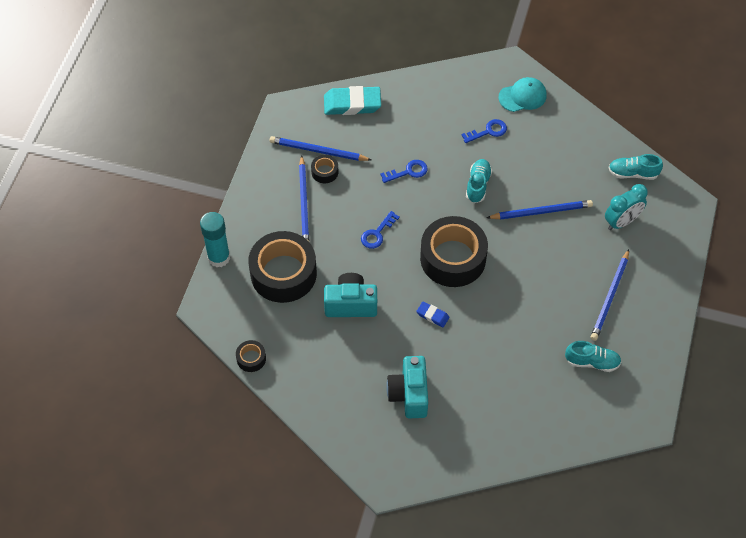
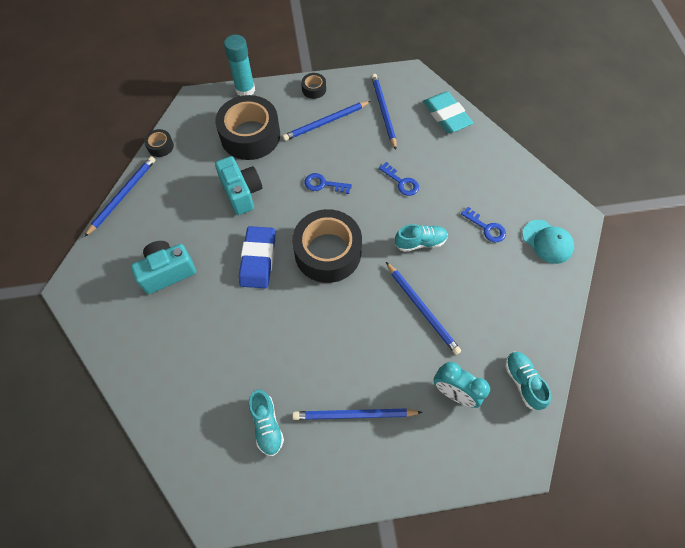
camera: 65 degrees right, 5 degrees up
(297, 410) = (123, 195): none -> blue pencil
(324, 172) = (365, 124): black tape -> black tape (314, 89)
(432, 315) = (258, 259): blue eraser -> blue eraser, size x2.01

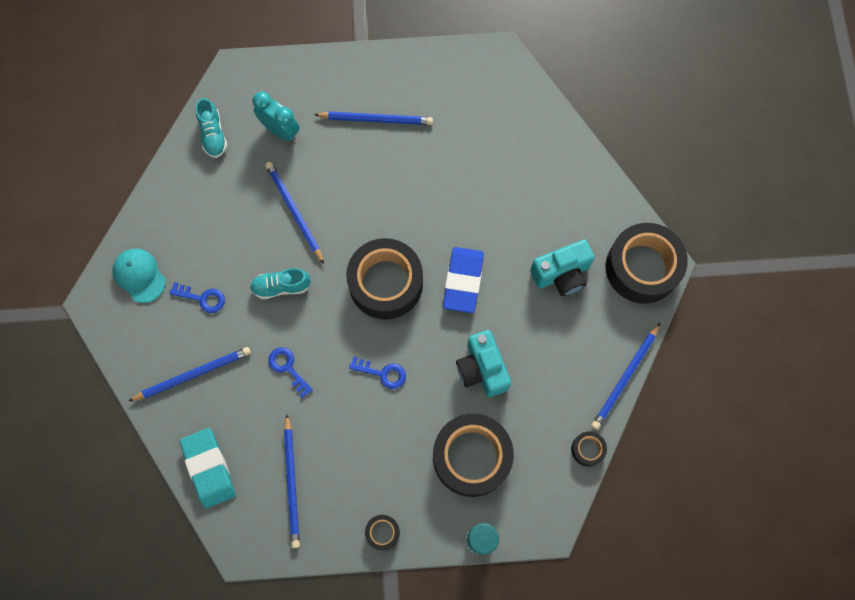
camera: 175 degrees left, 10 degrees up
(91, 284) = (642, 268): none -> black tape
(267, 425) = (456, 117): turquoise shoe -> none
(326, 122) = (371, 470): blue pencil -> blue pencil (193, 374)
(486, 228) = (202, 298): blue key -> blue key turned 150 degrees clockwise

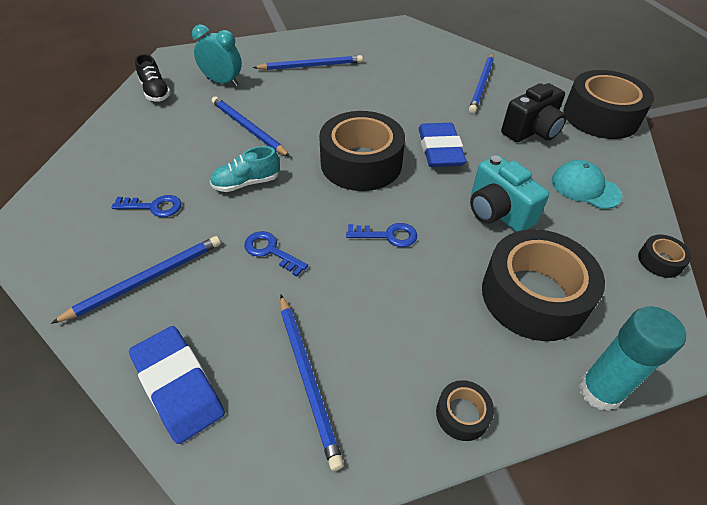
camera: 15 degrees left, 25 degrees down
(139, 275) = (74, 200): turquoise cap -> turquoise cap (585, 188)
(209, 468) = (178, 386): turquoise eraser -> blue eraser
(213, 134) = (156, 92): turquoise shoe -> black shoe
(561, 274) = (531, 131): turquoise camera -> black camera
(625, 378) = (648, 193): blue pencil -> blue pencil (482, 85)

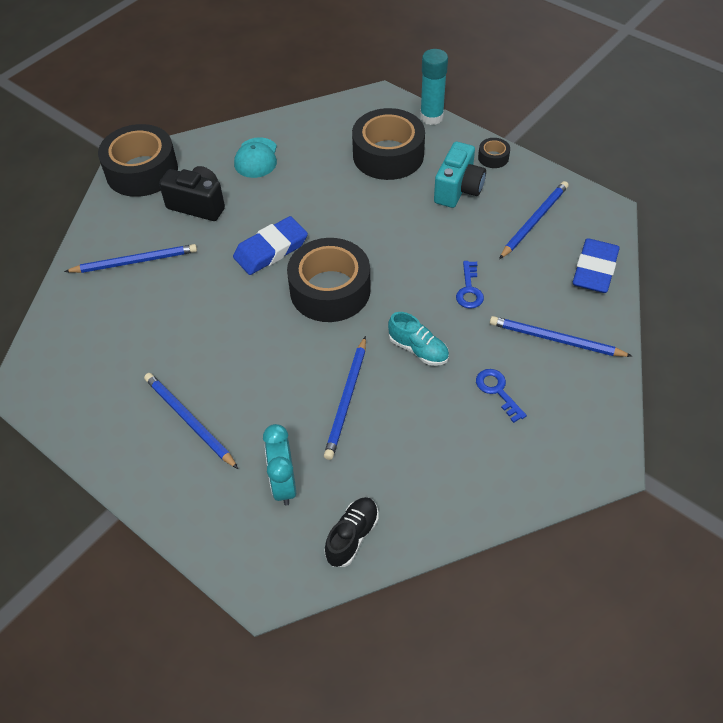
camera: 120 degrees left, 5 degrees up
(387, 235) = (398, 237): blue key -> none
(497, 212) = (323, 192): turquoise camera -> turquoise camera (458, 189)
(660, 261) = (309, 113): black tape -> none

